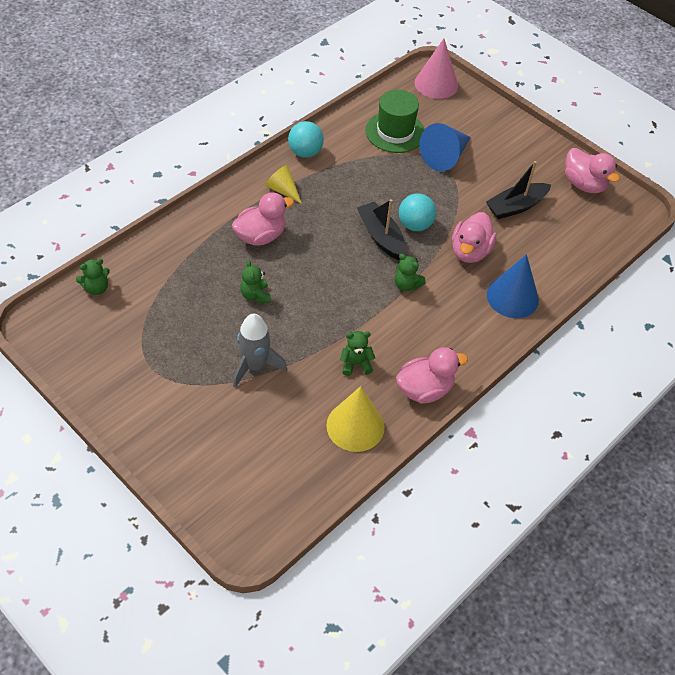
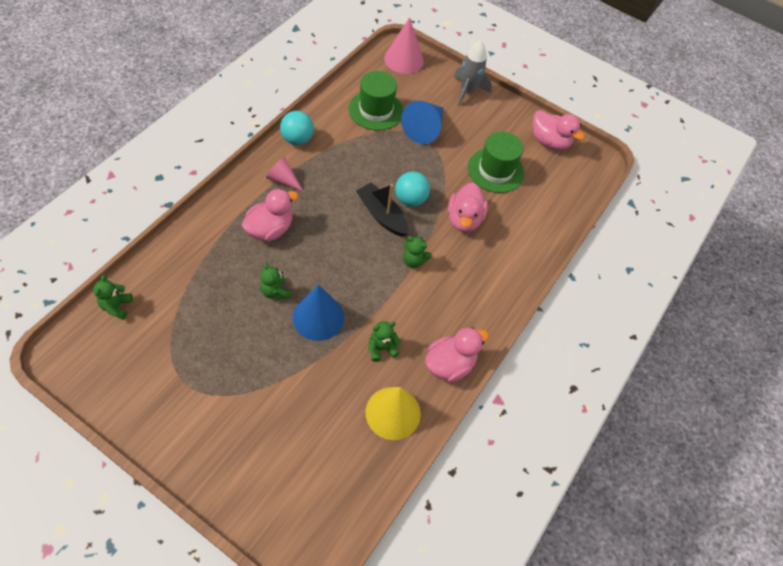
camera: 15 degrees left, 5 degrees up
(96, 288) = (116, 306): green teddy bear -> green teddy bear turned 135 degrees clockwise
(255, 366) = (287, 366): grey rocket -> grey rocket (467, 91)
(283, 190) = (283, 179): yellow cone -> pink cone
(512, 297) = (509, 259): blue cone -> blue cone (318, 317)
(516, 206) = (495, 170): black boat -> green hat

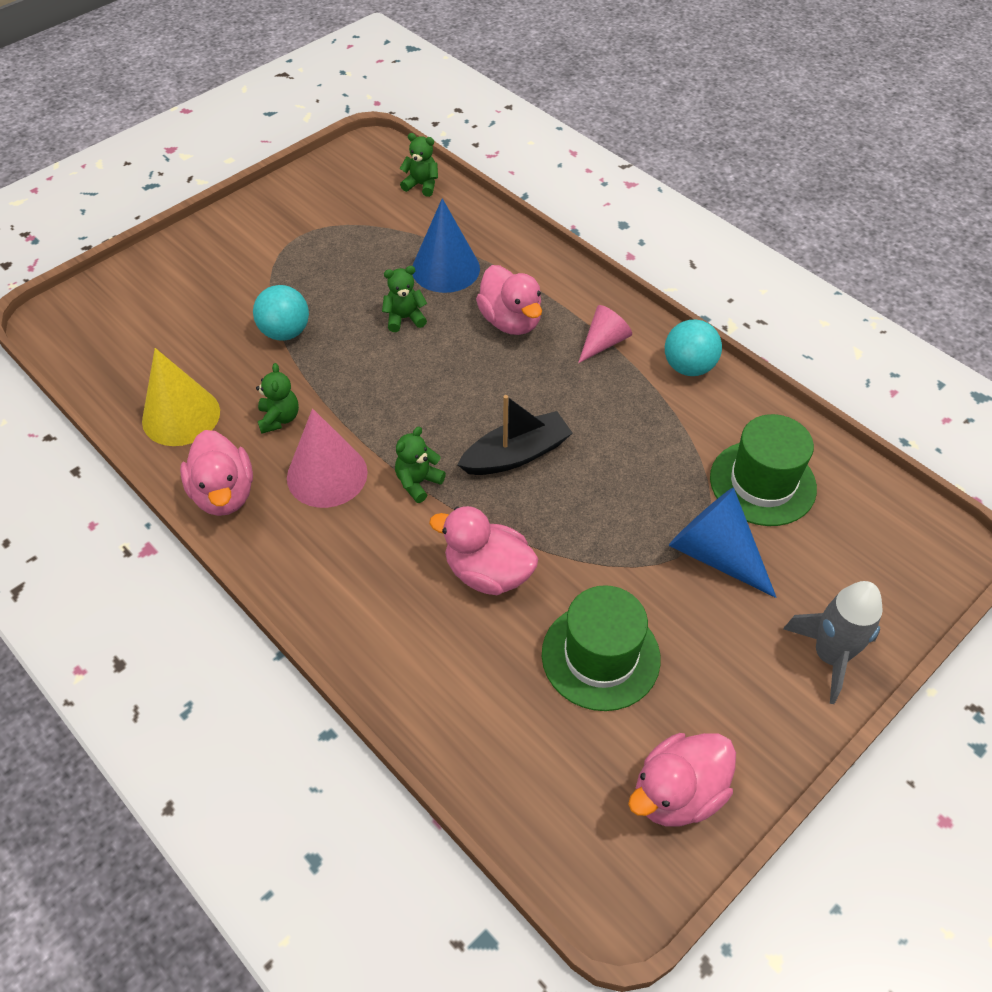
camera: 110 degrees right, 5 degrees down
(318, 317) = (351, 357): blue cone -> blue cone (445, 269)
(404, 59) = (915, 553): pink cone -> pink cone (327, 475)
(410, 199) = (544, 499): turquoise ball -> turquoise ball (285, 332)

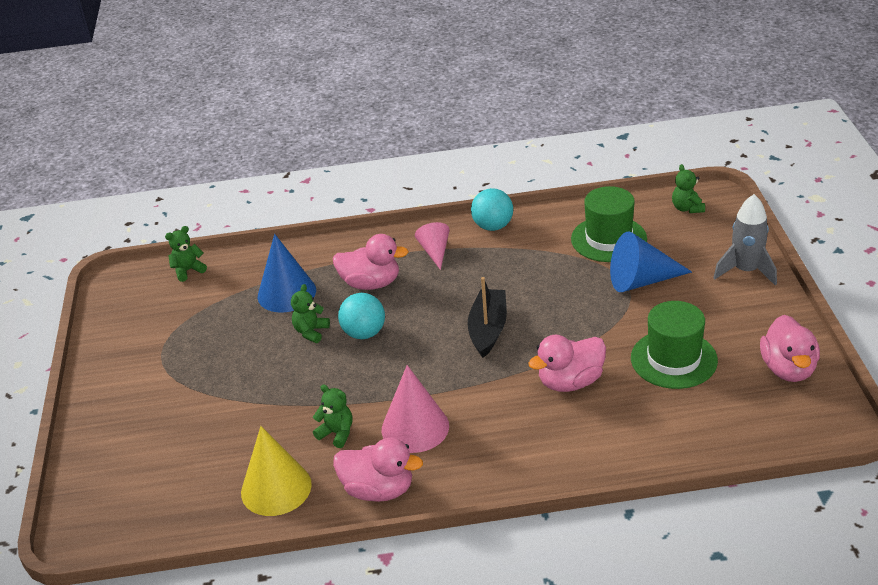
camera: 50 degrees left, 15 degrees down
(285, 332) = (254, 398): turquoise ball -> turquoise ball (364, 333)
(418, 482) = (466, 384): green teddy bear -> green teddy bear (687, 208)

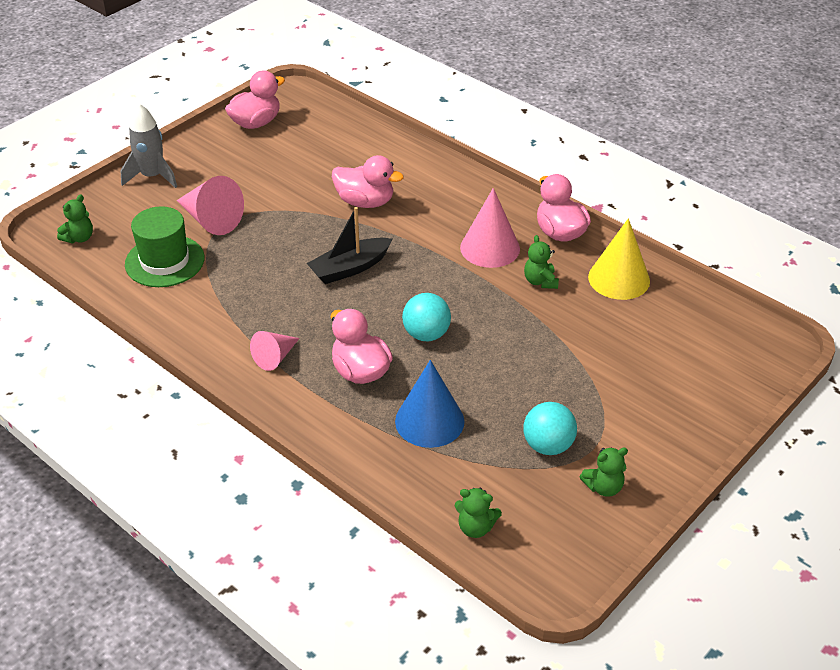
camera: 135 degrees left, 5 degrees up
(311, 332) = (459, 368): green teddy bear -> green teddy bear (603, 487)
(493, 226) = (202, 341): turquoise ball -> turquoise ball (548, 445)
(641, 280) = (211, 220): blue cone -> pink cone
(673, 359) = (293, 169): green hat -> none

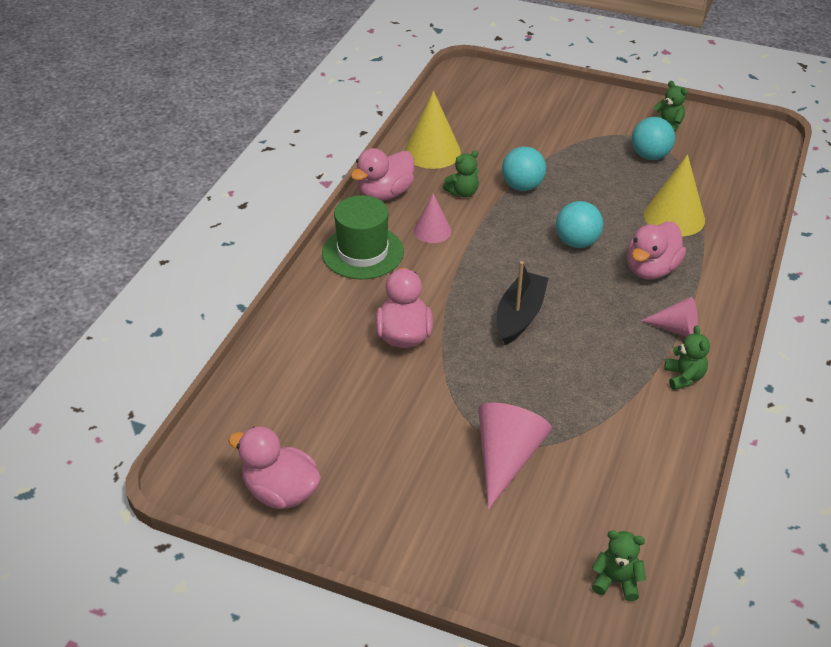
camera: 110 degrees left, 0 degrees up
(152, 176) = (452, 559): grey rocket -> none
(165, 261) = (602, 471): green hat -> green hat (363, 252)
(350, 268) = (519, 315): black boat -> black boat turned 105 degrees counterclockwise
(429, 421) = (674, 217): blue cone -> yellow cone
(475, 527) = (753, 173): green teddy bear -> green teddy bear (684, 377)
(490, 248) = (432, 231): pink cone -> pink cone, size x0.62
(533, 324) = (522, 186): none -> turquoise ball

